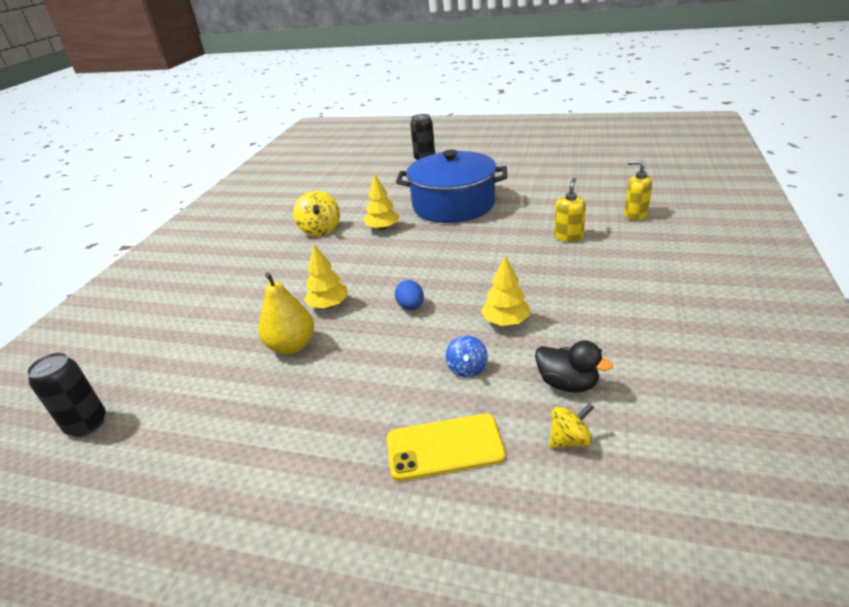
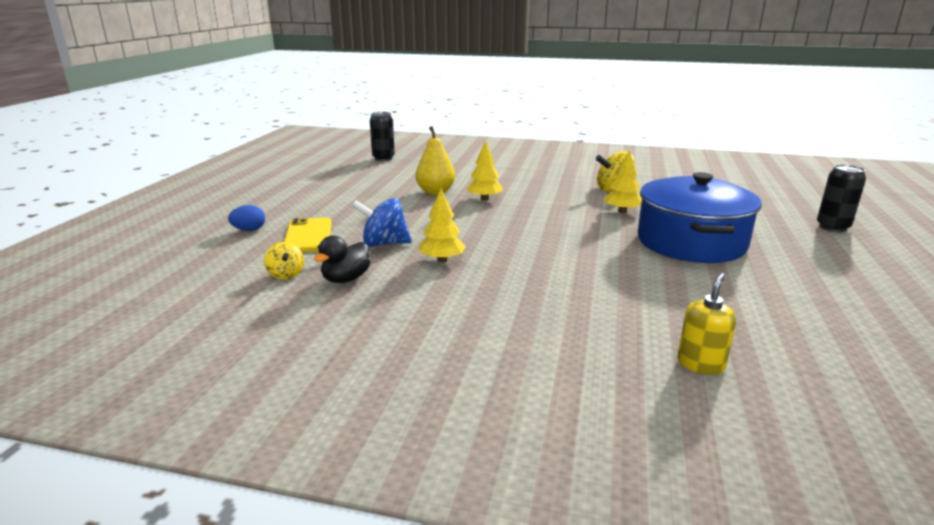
camera: 85 degrees right, 10 degrees down
(411, 307) = (476, 225): blue egg -> blue egg (249, 230)
(467, 368) = (384, 244): blue spinning top -> blue spinning top, size x1.64
(568, 237) = (616, 304): yellow soap dispenser -> none

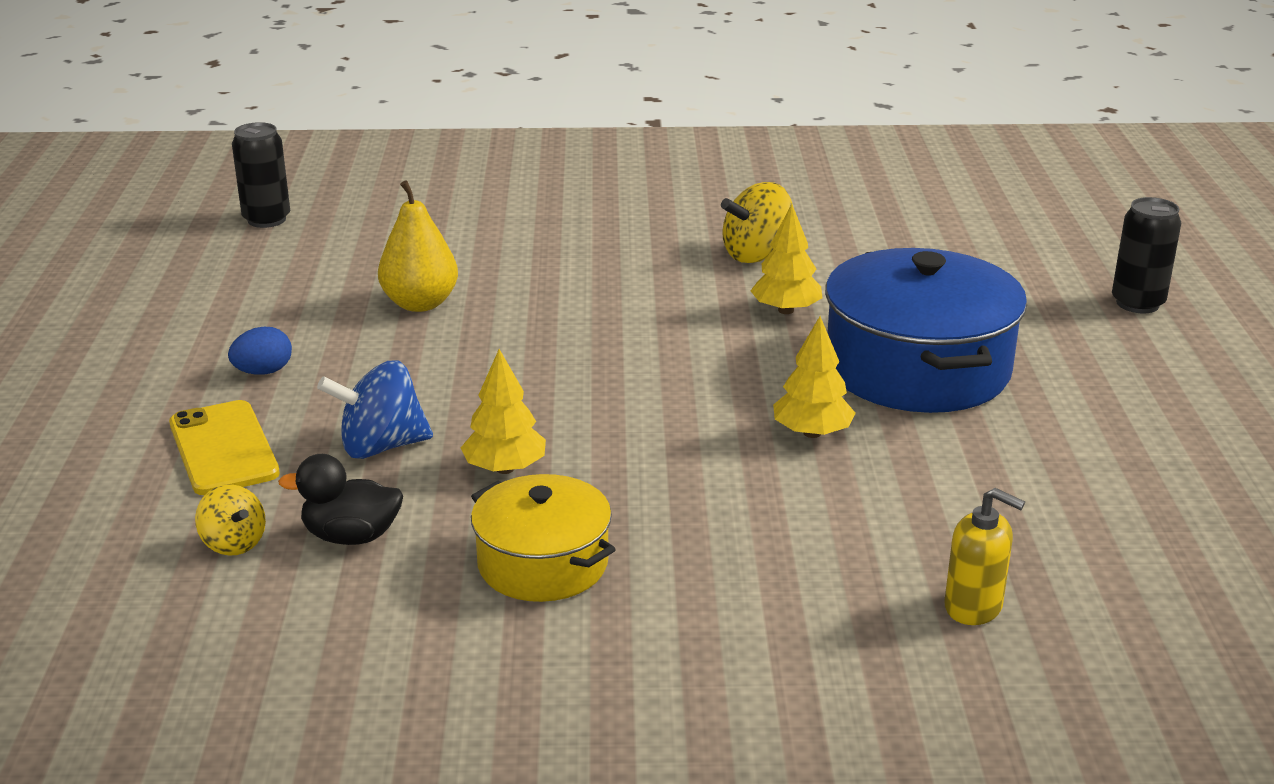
camera: 15 degrees left, 5 degrees up
(249, 230) = (94, 450): blue egg -> blue egg (263, 372)
(346, 279) = (351, 536): black duck -> black duck turned 75 degrees clockwise
(440, 305) = (543, 563): none -> yellow pot
(484, 199) = (523, 310): yellow tree -> yellow tree (812, 433)
(700, 364) = (973, 607): yellow soap dispenser -> yellow soap dispenser turned 105 degrees clockwise

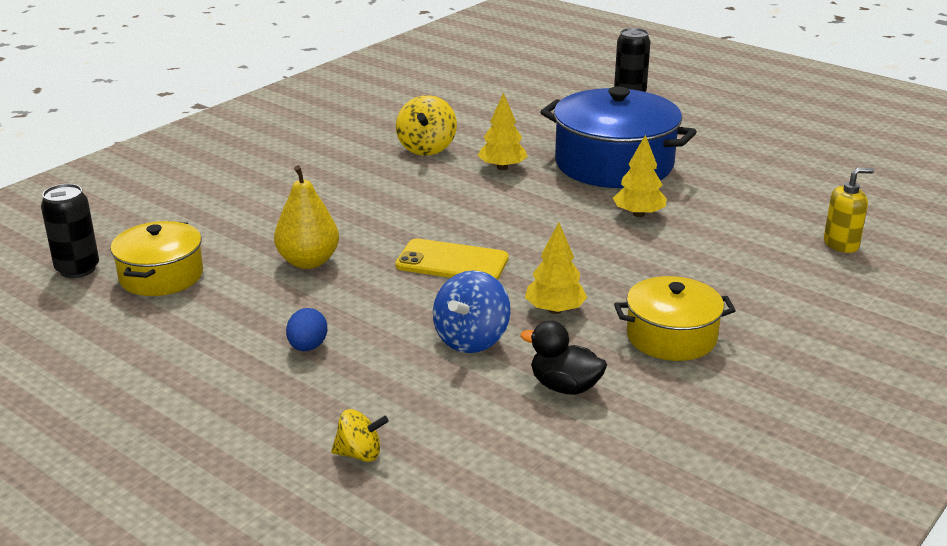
camera: 50 degrees left, 0 degrees up
(223, 448) = (390, 396): yellow phone -> yellow phone (452, 262)
(234, 543) = (518, 432): yellow spinning top -> yellow spinning top (360, 454)
(302, 255) = (161, 276): none -> yellow pot
(351, 536) = (564, 387): black duck -> black duck turned 75 degrees clockwise

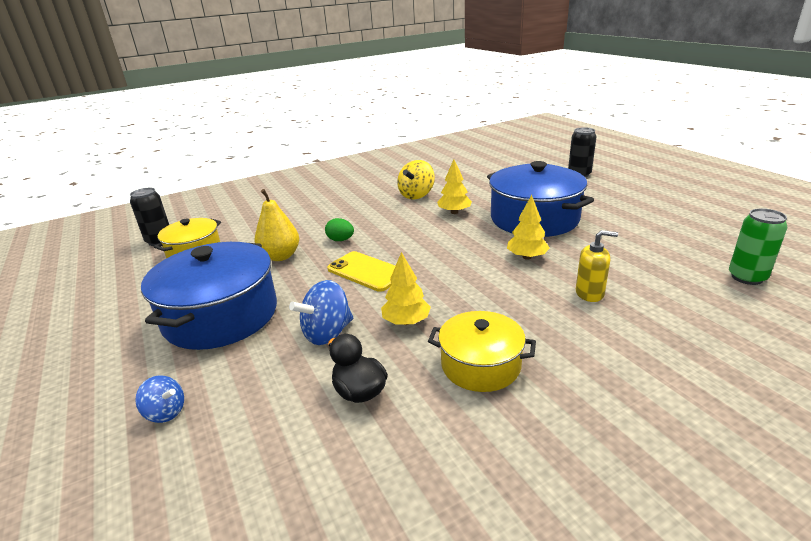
camera: 25 degrees right, 0 degrees up
(307, 347) = (221, 316): blue egg -> blue pot
(360, 454) = (166, 412): yellow spinning top -> blue spinning top
(375, 227) = (340, 240): none -> green egg
(841, 244) = (690, 309): yellow soap dispenser -> yellow soap dispenser (589, 293)
(879, 203) = (747, 277): none -> green can

